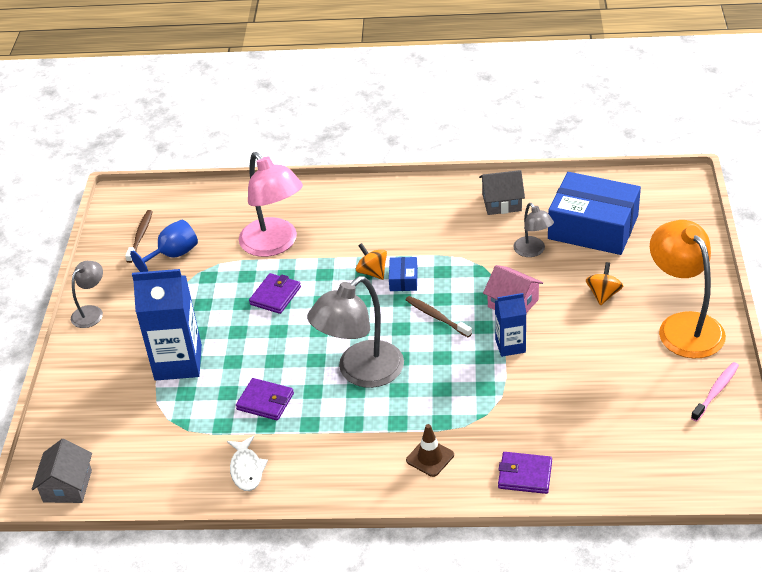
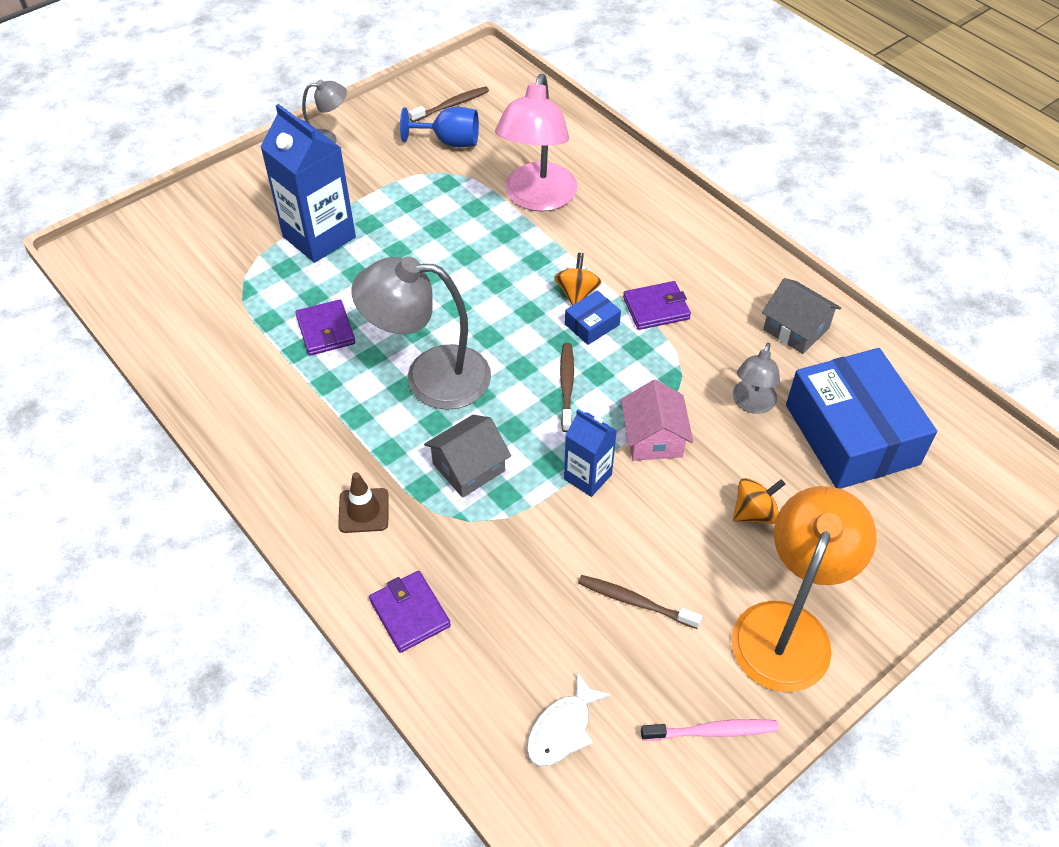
camera: 45 degrees right, 10 degrees up
(67, 486) = (110, 267): grey house -> grey house (468, 467)
(246, 469) = (228, 375): white fish -> white fish (562, 729)
(275, 296) = (470, 244): purple wallet -> purple wallet (656, 308)
(611, 375) = (635, 602): none -> brown toothbrush

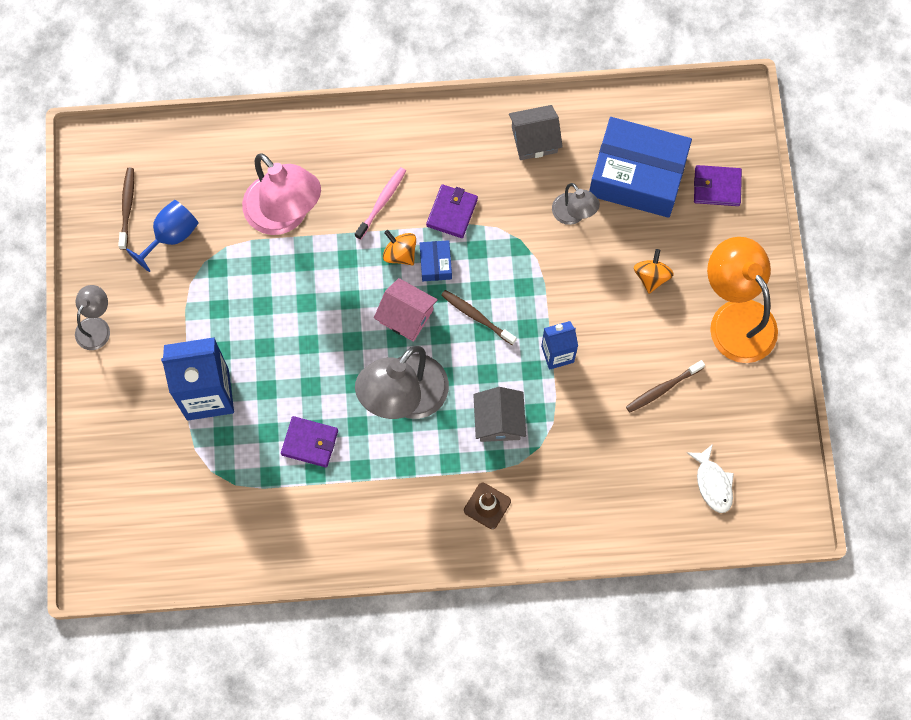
camera: 55 degrees left, 20 degrees up
(410, 613) = (582, 522): purple wallet -> purple wallet (717, 187)
(653, 438) = (556, 293): pink house -> pink house (406, 316)
(712, 731) = (767, 405): pink toothbrush -> pink toothbrush (382, 202)

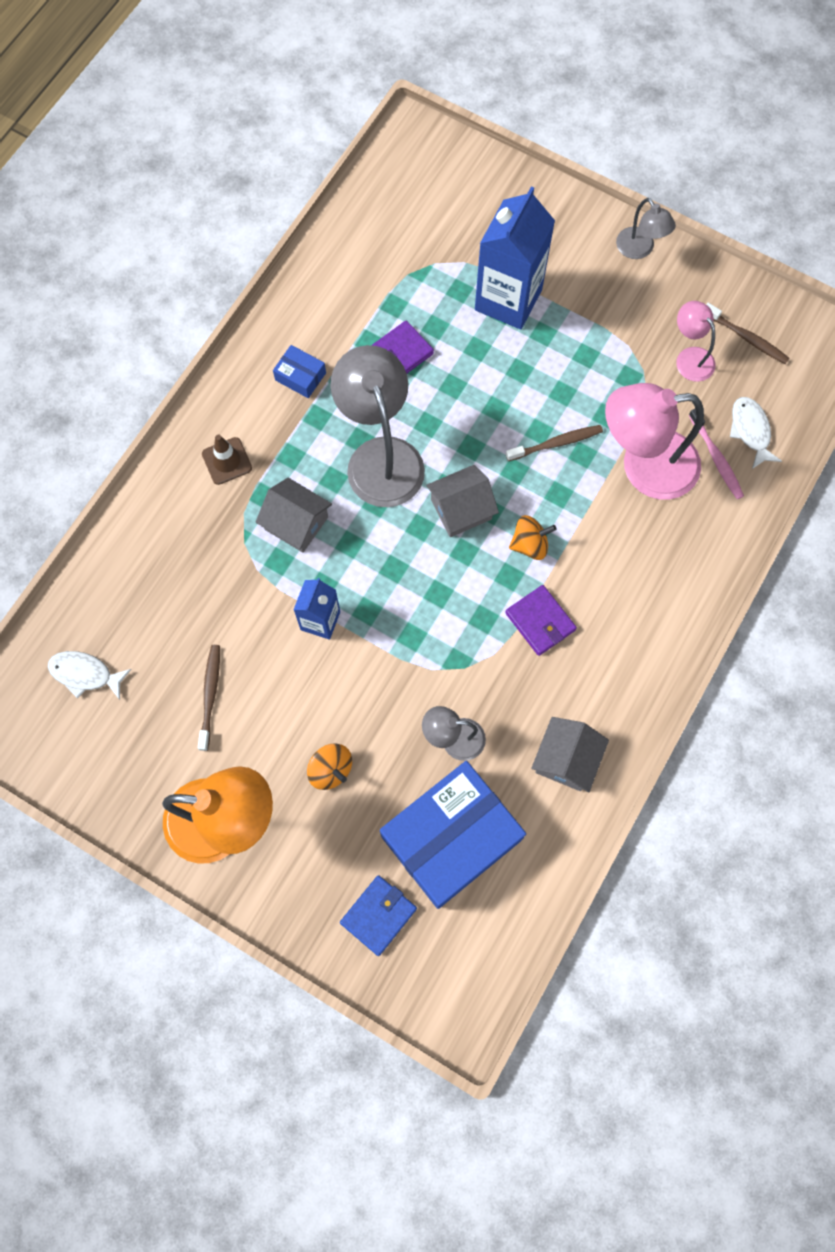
camera: 125 degrees right, 0 degrees up
(171, 236) = (690, 357): blue goblet -> pink lamp
(206, 162) = (750, 431): none -> white fish
(382, 202) = (597, 562): pink toothbrush -> pink toothbrush (716, 458)
(406, 316) = (461, 509): pink house -> grey house
(435, 264) = (496, 570): blue box -> blue box (300, 376)
(476, 317) = (413, 572): brown toothbrush -> brown toothbrush (556, 443)
(717, 187) = (378, 915): purple wallet -> blue wallet

